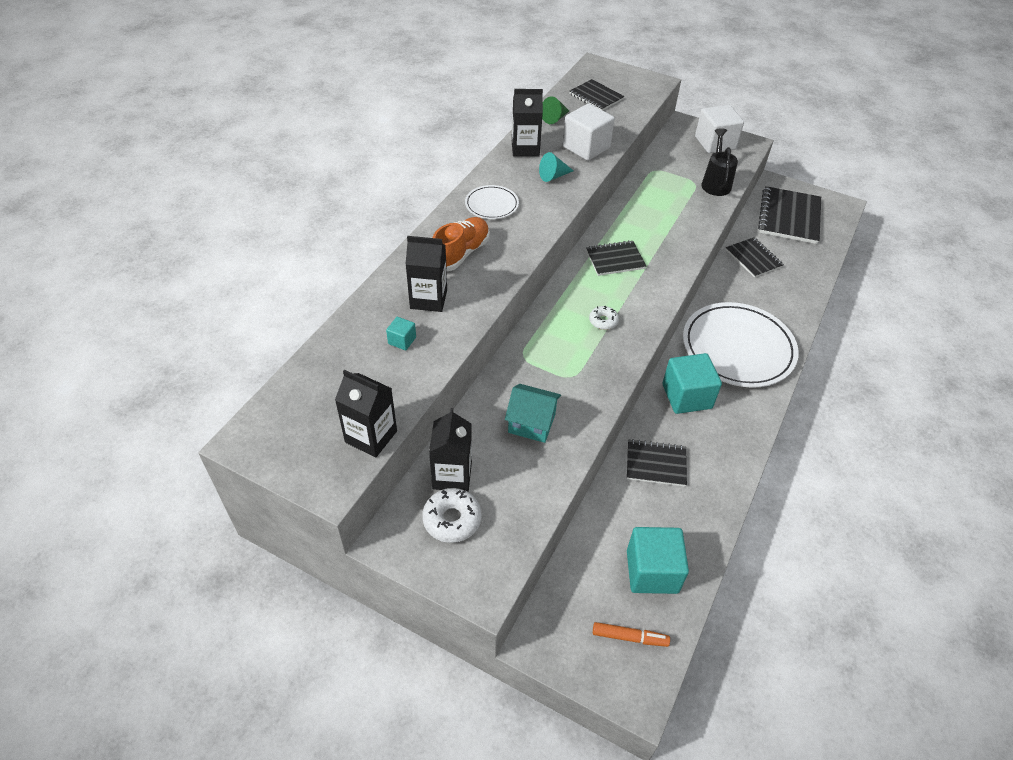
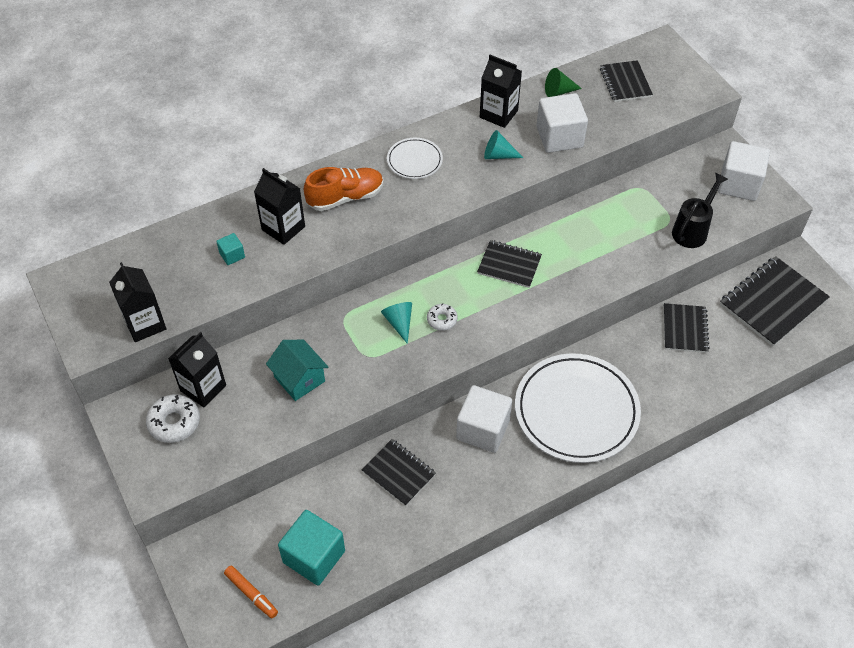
camera: 35 degrees right, 5 degrees up
(572, 339) = (399, 323): none -> turquoise cone
(686, 396) = (483, 429): turquoise cube -> white cube

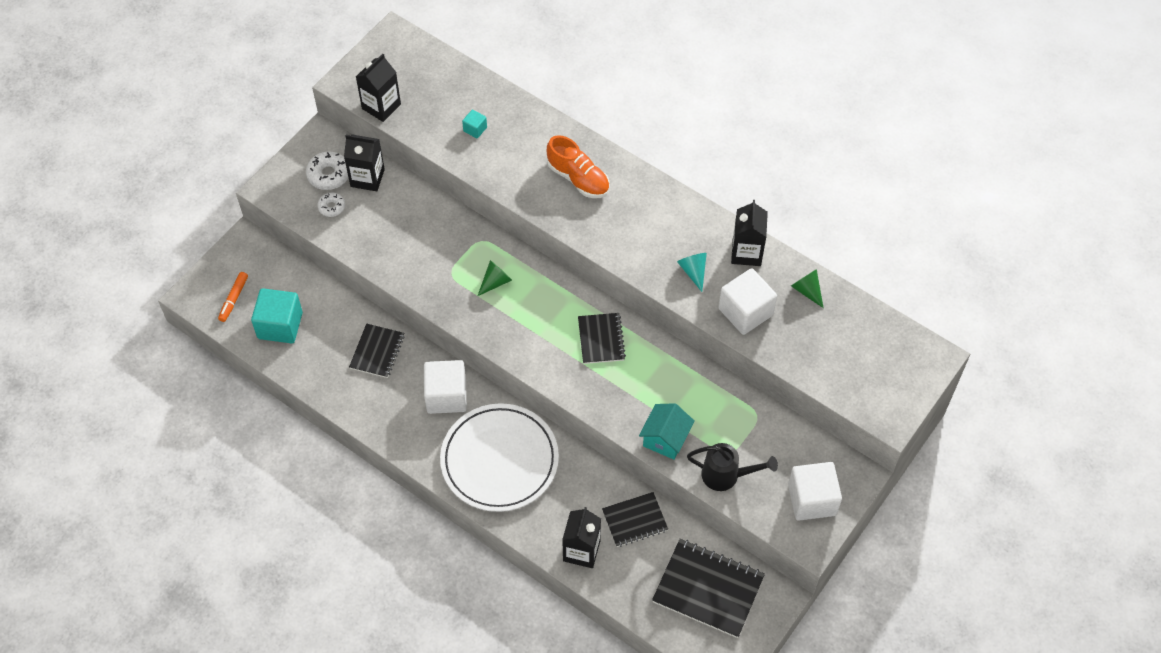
camera: 65 degrees right, 5 degrees up
(283, 228) = (521, 150): black carton -> black carton (581, 551)
(299, 379) = (406, 236): turquoise house -> turquoise house (665, 439)
(399, 323) = (495, 282): turquoise cone -> green cone
(414, 160) = (649, 210): white plate -> none
(442, 320) = (514, 311): white donut -> white donut (331, 207)
(625, 82) = (855, 342): black notebook -> none

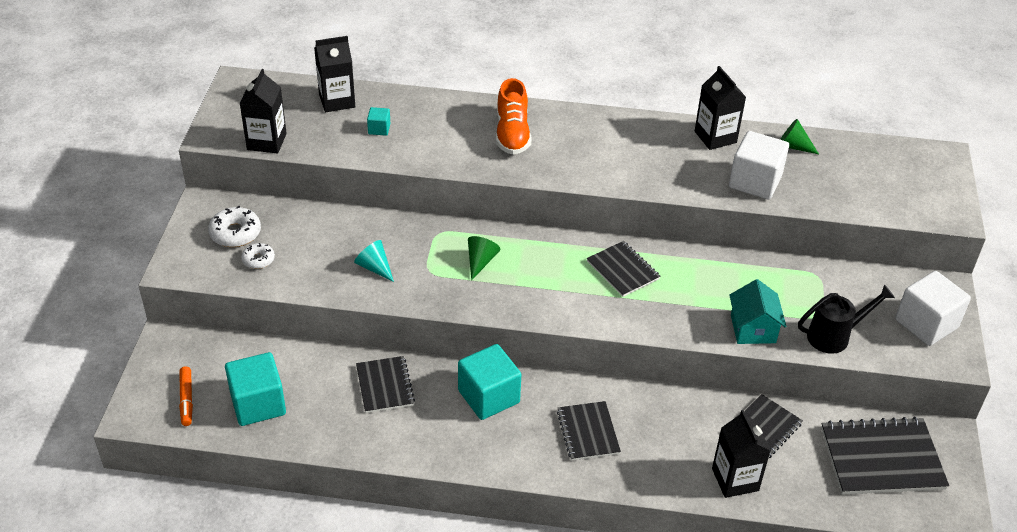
camera: 30 degrees left, 15 degrees down
(367, 178) = (280, 222): black carton -> black carton (337, 101)
(446, 396) = (488, 396): white cube -> turquoise cube
(499, 460) = (588, 432): white plate -> black notebook
(578, 178) = (512, 134): orange shoe -> orange shoe turned 75 degrees clockwise
(693, 271) = (681, 168): turquoise cone -> turquoise cone (374, 267)

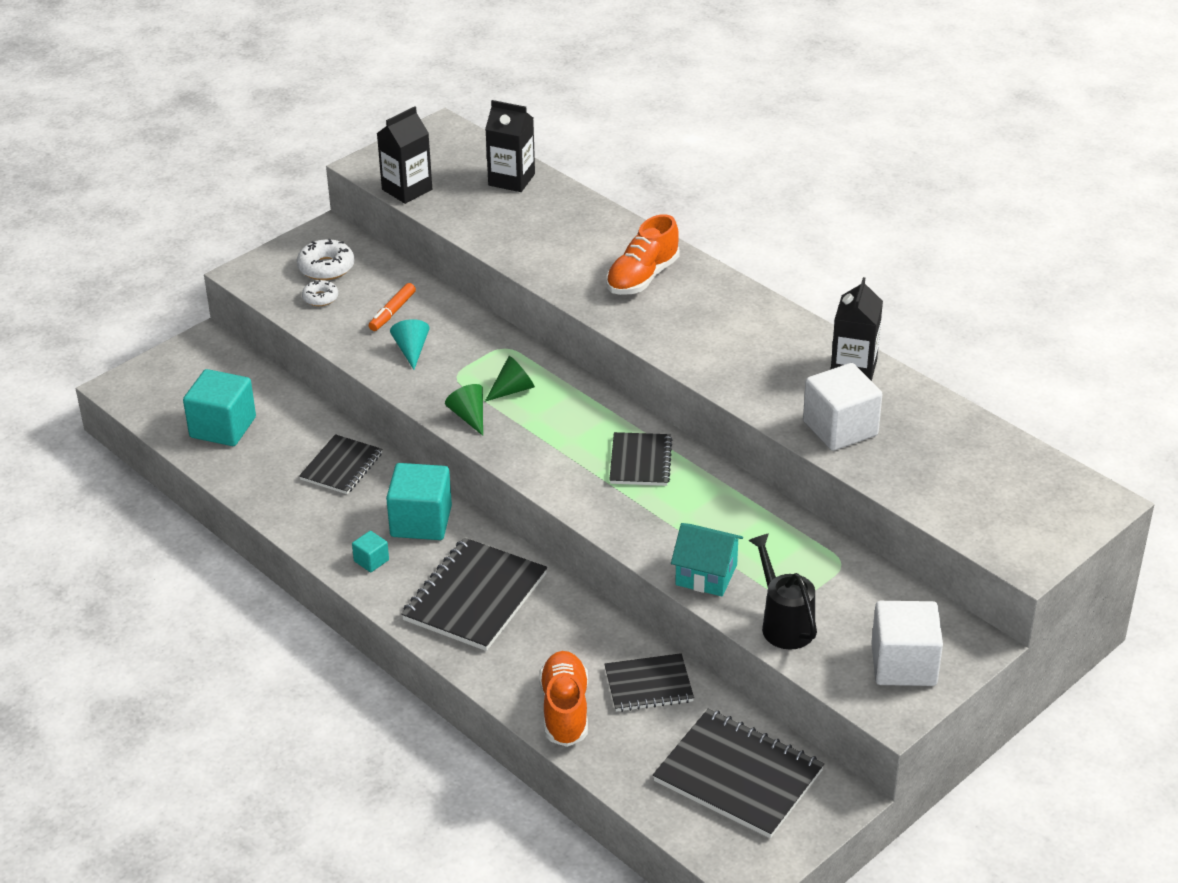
camera: 40 degrees right, 5 degrees down
(186, 400) = (172, 395): orange marker -> orange marker (392, 312)
(379, 129) = (520, 220): turquoise cube -> turquoise cube (371, 561)
(588, 432) = (475, 597): black notebook -> black notebook, size x1.64
(735, 479) = (565, 710): black carton -> orange shoe
(753, 329) = (706, 575): turquoise house -> turquoise house turned 75 degrees clockwise
(793, 146) = (930, 415): green cone -> green cone (469, 416)
(834, 336) = (784, 624): black watering can -> black watering can turned 135 degrees counterclockwise

